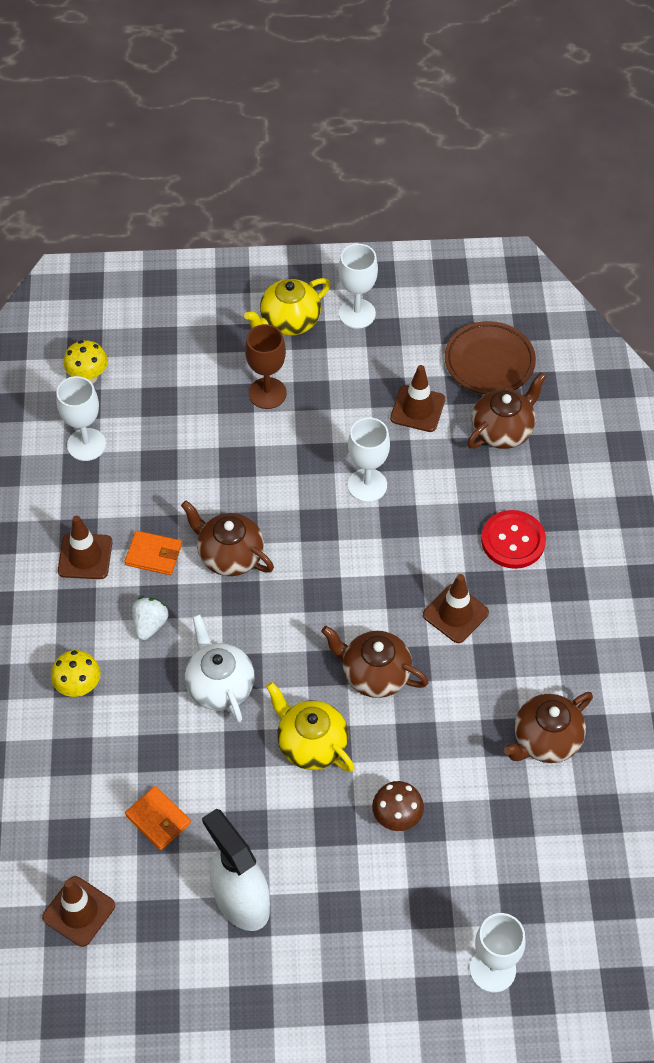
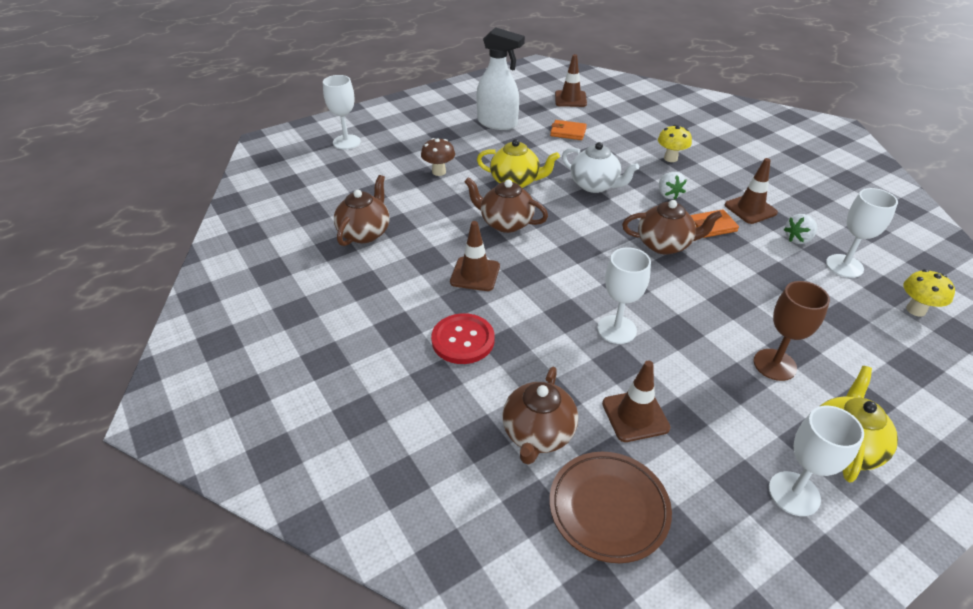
camera: 150 degrees right, 15 degrees down
(88, 494) = (798, 239): none -> white strawberry
(374, 674) = (505, 223): brown teapot -> brown teapot turned 150 degrees counterclockwise

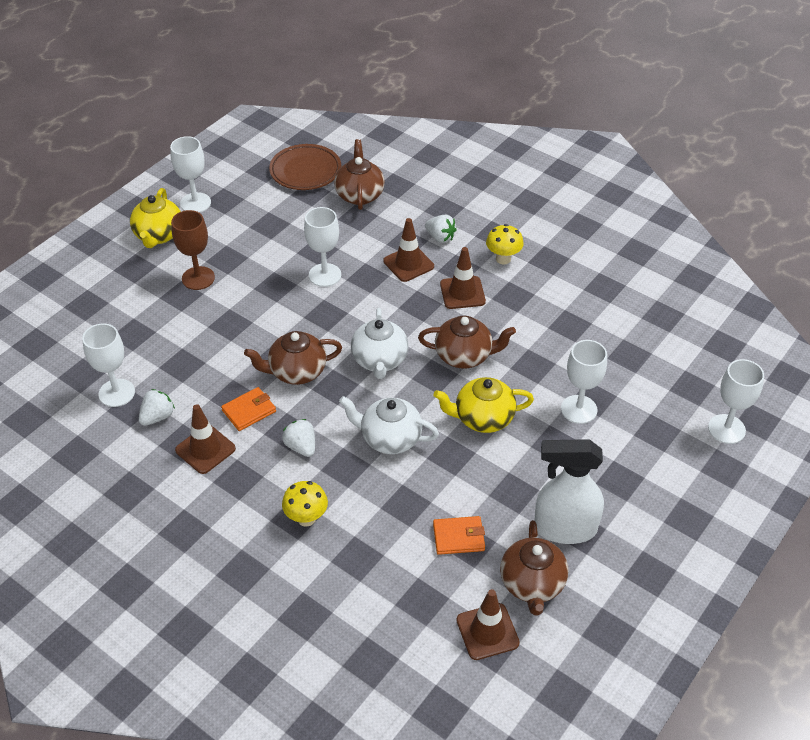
camera: 160 degrees right, 5 degrees up
(365, 233) = (591, 308): brown teapot -> brown teapot (532, 584)
(439, 172) = (579, 409): brown mushroom -> white goblet
(463, 340) = (440, 237): red button -> white strawberry
(584, 236) = (380, 360): none -> white teapot
(635, 415) = (298, 220): brown traffic cone -> brown traffic cone (408, 264)
(915, 310) = (64, 358): yellow mushroom -> yellow mushroom (503, 259)

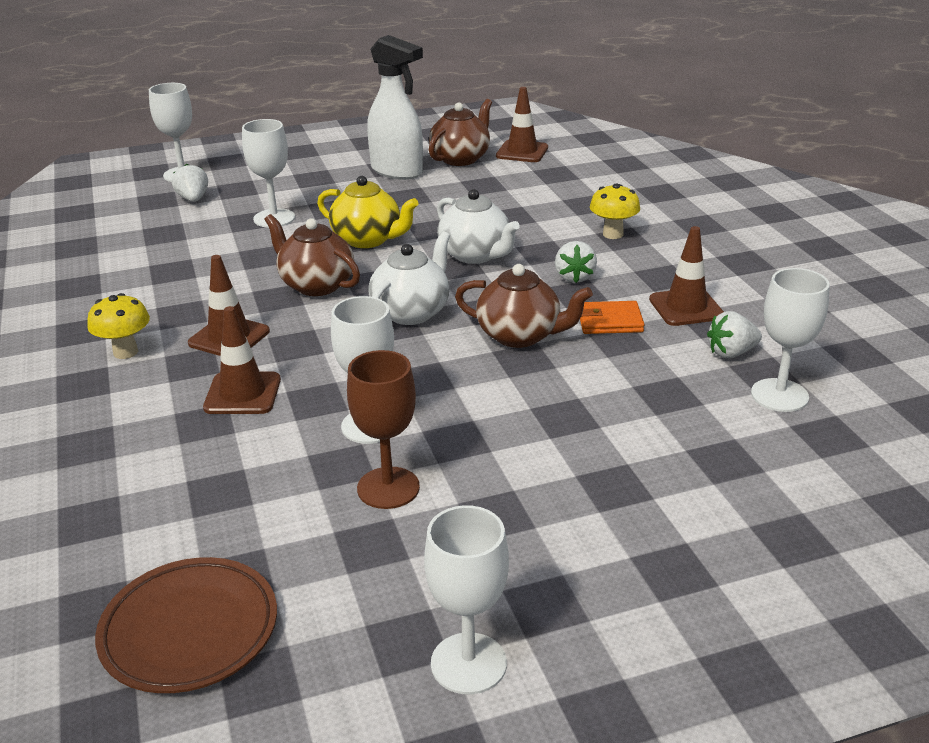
camera: 145 degrees left, 15 degrees down
(159, 235) = (592, 619): yellow teapot -> none
(198, 278) = (568, 502): brown goblet -> brown goblet (388, 488)
(359, 195) = (165, 529): brown teapot -> none
(440, 237) = (154, 408): white strawberry -> white strawberry (193, 199)
(458, 537) = (487, 190): orange wallet -> none

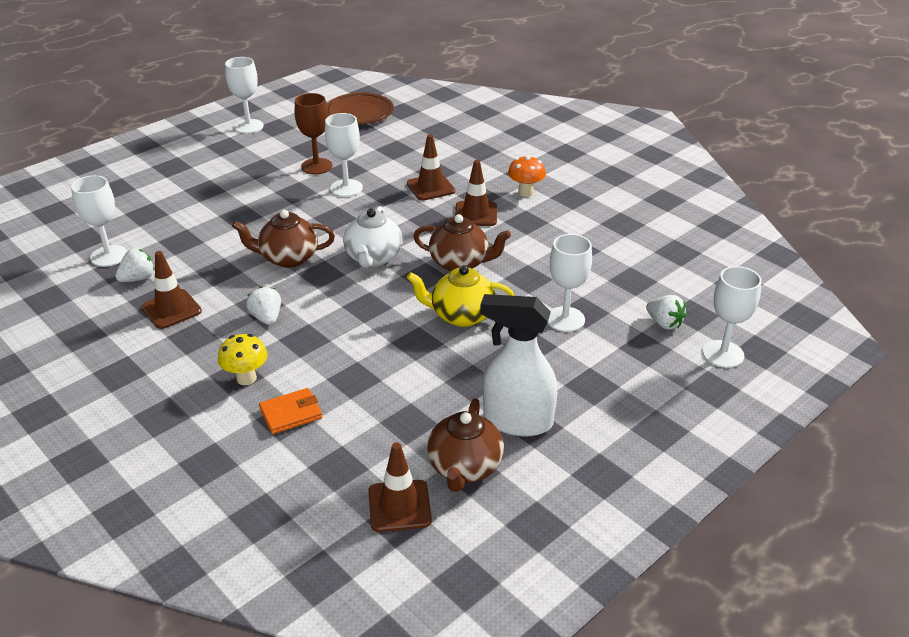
camera: 155 degrees right, 5 degrees up
(125, 352) = (525, 192): yellow mushroom -> orange mushroom
(476, 255) = (359, 321): white teapot -> none
(609, 321) = (228, 284): orange wallet -> orange wallet (291, 414)

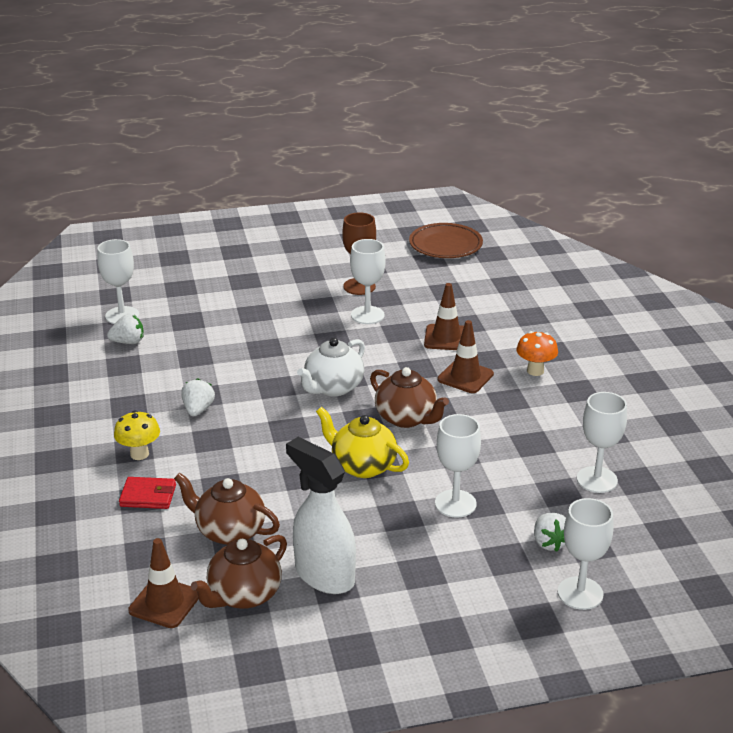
camera: 30 degrees right, 5 degrees down
(171, 309) = (132, 377): brown traffic cone -> none
(248, 126) = (332, 231): white goblet -> white goblet (597, 480)
(288, 258) = (260, 363): brown teapot -> brown teapot (229, 531)
(291, 414) = (148, 496): orange wallet -> red wallet

